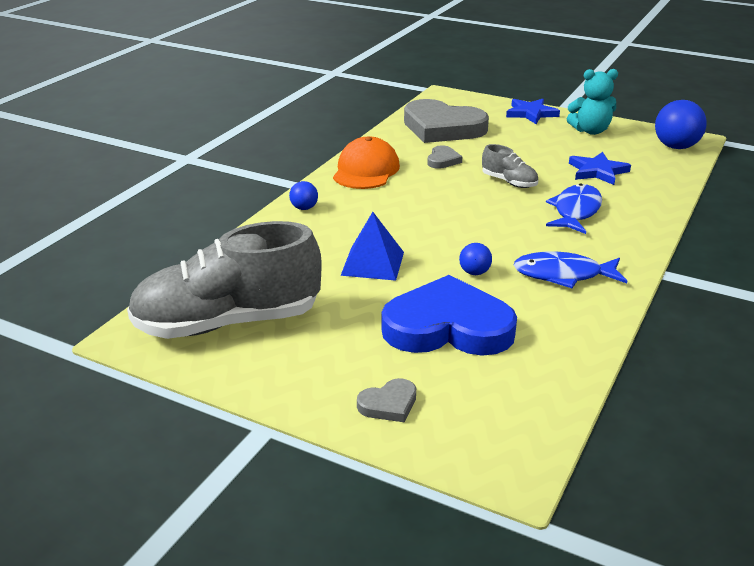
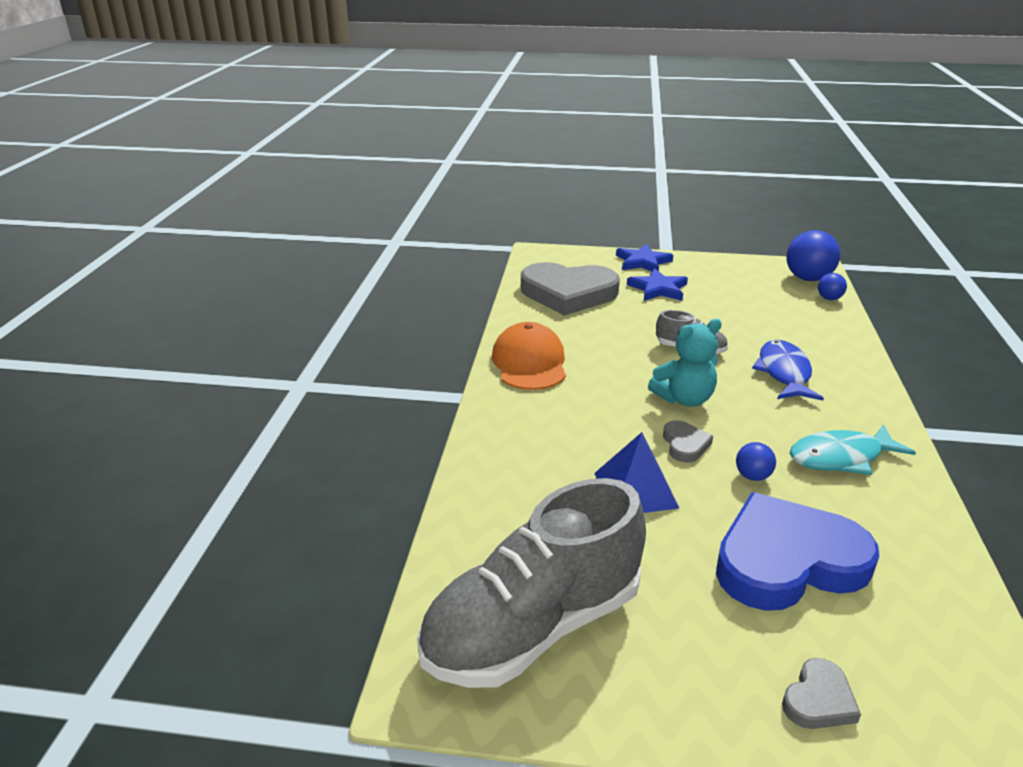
camera: 20 degrees left, 0 degrees up
(304, 208) = (498, 429): blue ball -> blue ball (829, 298)
(443, 160) = (601, 334): grey heart -> grey heart (685, 444)
(563, 275) = (841, 457): blue fish -> turquoise fish
(590, 131) = (716, 273): turquoise teddy bear -> turquoise teddy bear (684, 399)
(597, 171) = (763, 320): blue star -> blue star (658, 289)

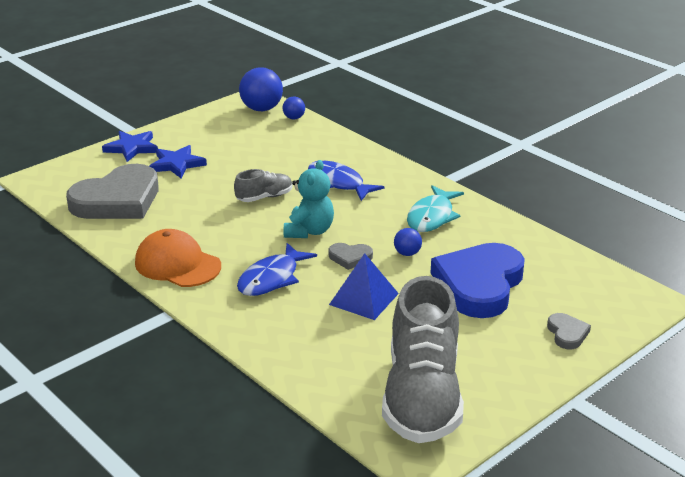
camera: 50 degrees left, 0 degrees up
(583, 419) = (272, 278): none -> blue fish
(685, 444) = (350, 257): grey heart -> grey heart turned 150 degrees clockwise

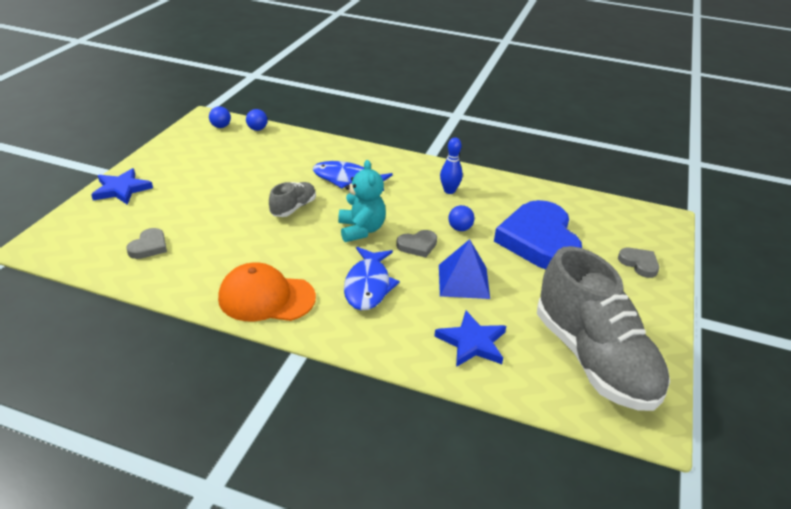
camera: 30 degrees left, 5 degrees up
(118, 200) = (149, 246): grey heart -> grey heart, size x0.43
(177, 164) = (181, 195): blue star -> blue star (472, 342)
(261, 109) = (221, 126): blue ball -> blue ball, size x0.52
(432, 217) = (449, 191): turquoise fish -> blue bowling pin

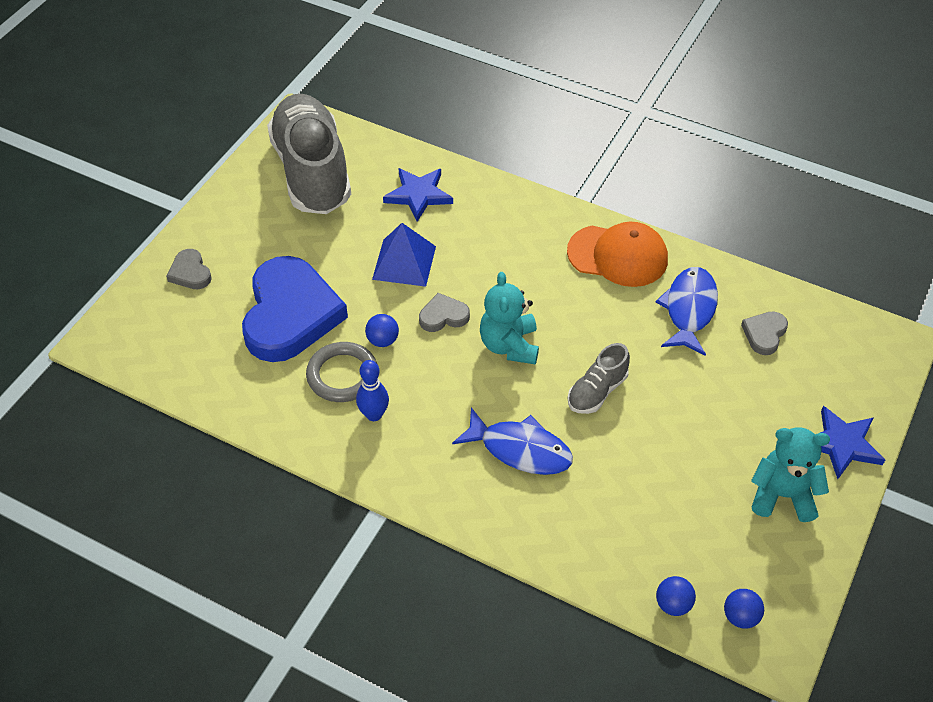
camera: 170 degrees left, 15 degrees up
(176, 167) = (782, 495): none -> turquoise teddy bear
(368, 286) = (510, 263): blue fish -> blue fish (689, 310)
(480, 209) = (342, 375): none -> grey ring

